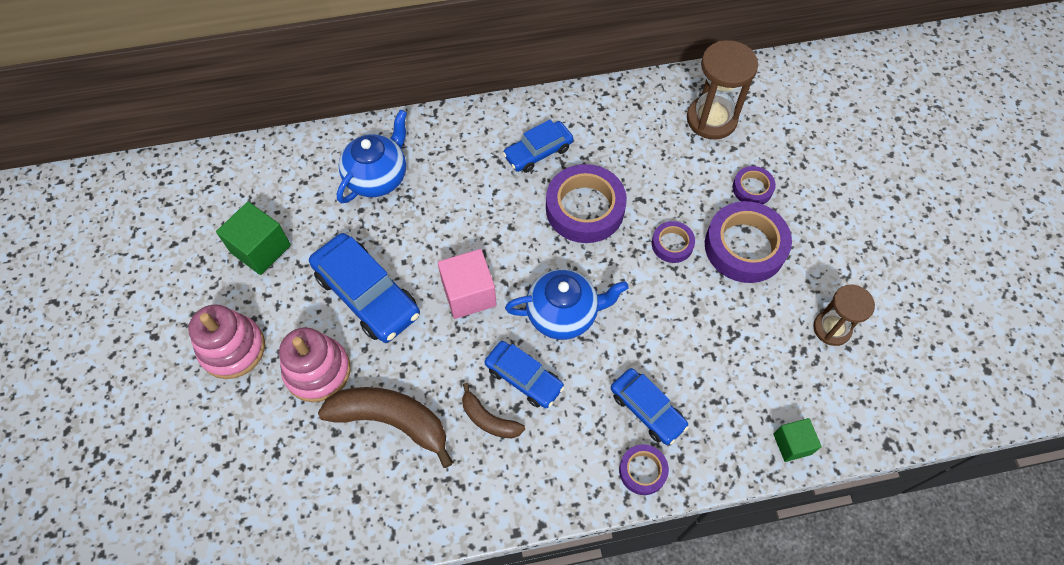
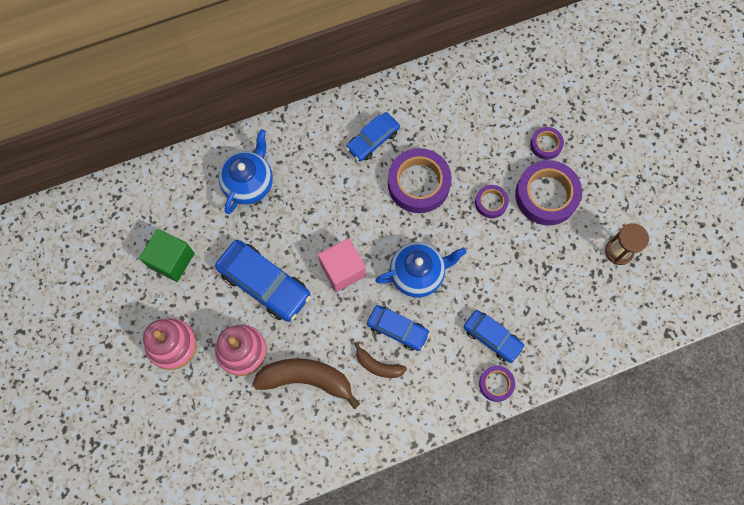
camera: 10 degrees left, 10 degrees up
(711, 119) = (506, 88): brown hourglass -> none
(792, 444) = (600, 345): green cube -> none

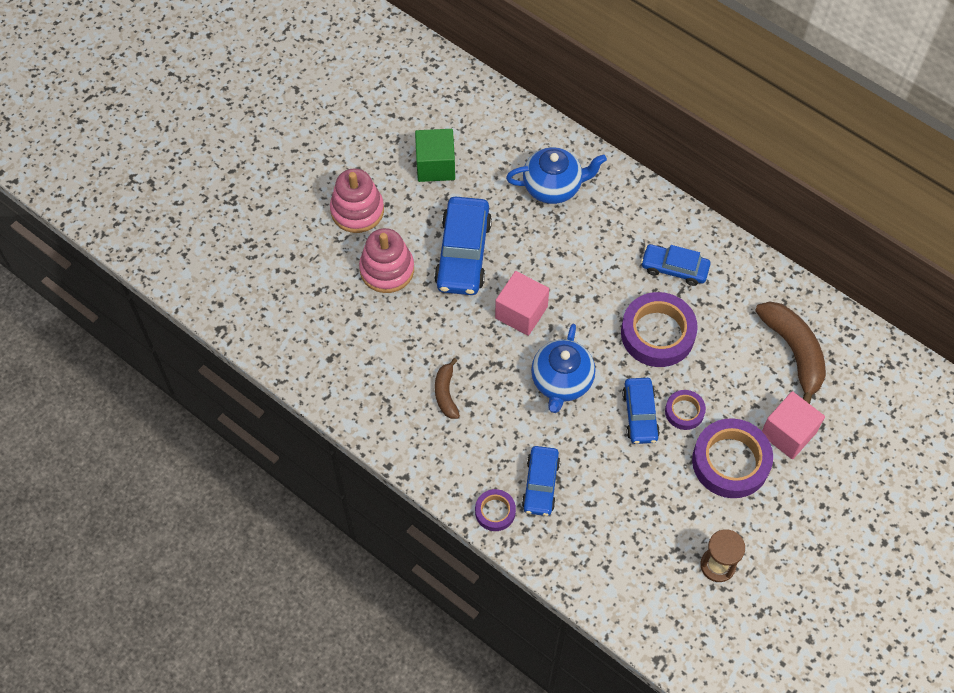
camera: 60 degrees right, 10 degrees down
(306, 379) = (394, 338): brown banana -> brown banana (794, 352)
(397, 329) = (493, 392): blue car -> blue car (640, 414)
(418, 274) = (561, 381): blue teapot -> blue teapot turned 60 degrees clockwise
(546, 145) = (788, 433): purple tape -> pink cube

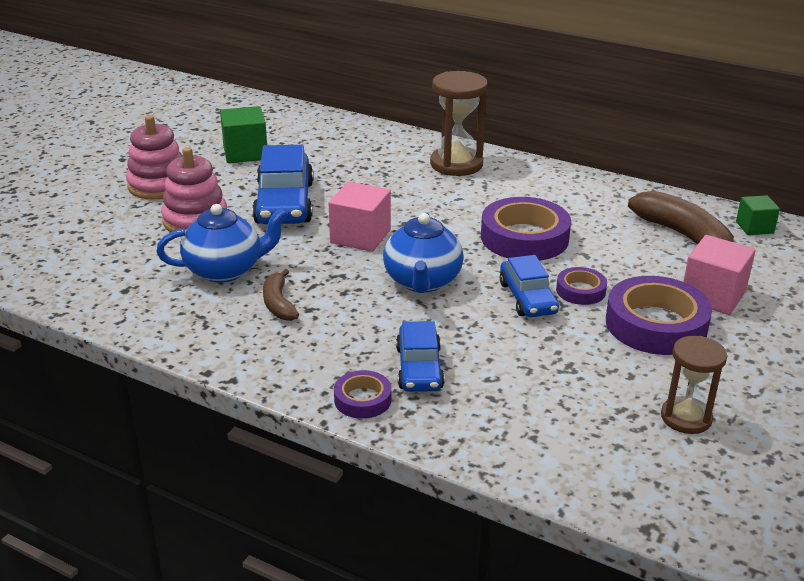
camera: 10 degrees left, 30 degrees down
(553, 187) = (376, 156): blue teapot -> blue teapot (225, 270)
(624, 211) = (456, 164): none -> brown hourglass
(674, 268) = (525, 194): blue car -> none
(859, 346) = (754, 227): none -> green cube

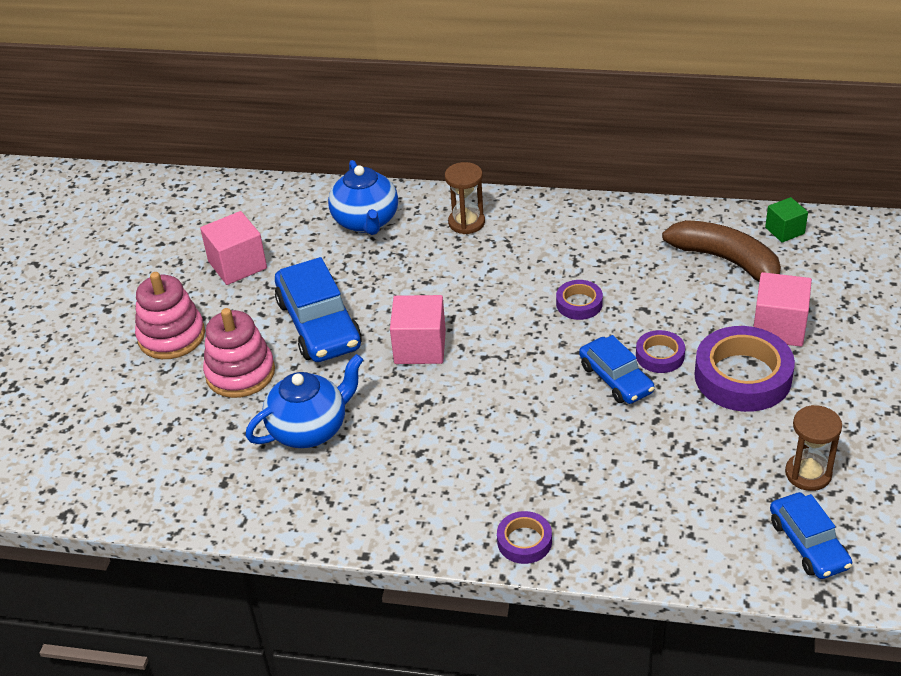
camera: 15 degrees left, 10 degrees up
(245, 153) = (237, 265): green cube -> pink cube
(278, 303) = (386, 455): brown banana -> none
(419, 368) = (557, 490): blue car -> blue car (808, 544)
(422, 282) = (509, 387): blue teapot -> blue teapot (366, 222)
(456, 164) = (466, 222): brown hourglass -> brown hourglass, size x0.65
(524, 238) = (579, 304): purple tape -> purple tape, size x0.52

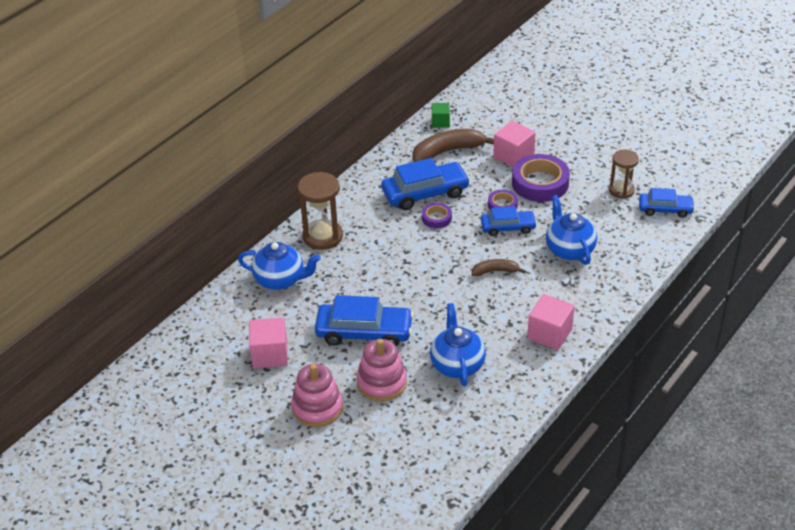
camera: 65 degrees left, 0 degrees up
(420, 347) = (422, 294): pink cube -> pink cube (549, 334)
(466, 222) = (322, 236): brown hourglass -> brown hourglass, size x1.54
(514, 399) = (495, 271): none -> brown banana
(524, 541) = (603, 305): purple tape -> none
(619, 460) = (569, 249): none -> blue teapot
(621, 274) = (425, 193): none -> blue car

